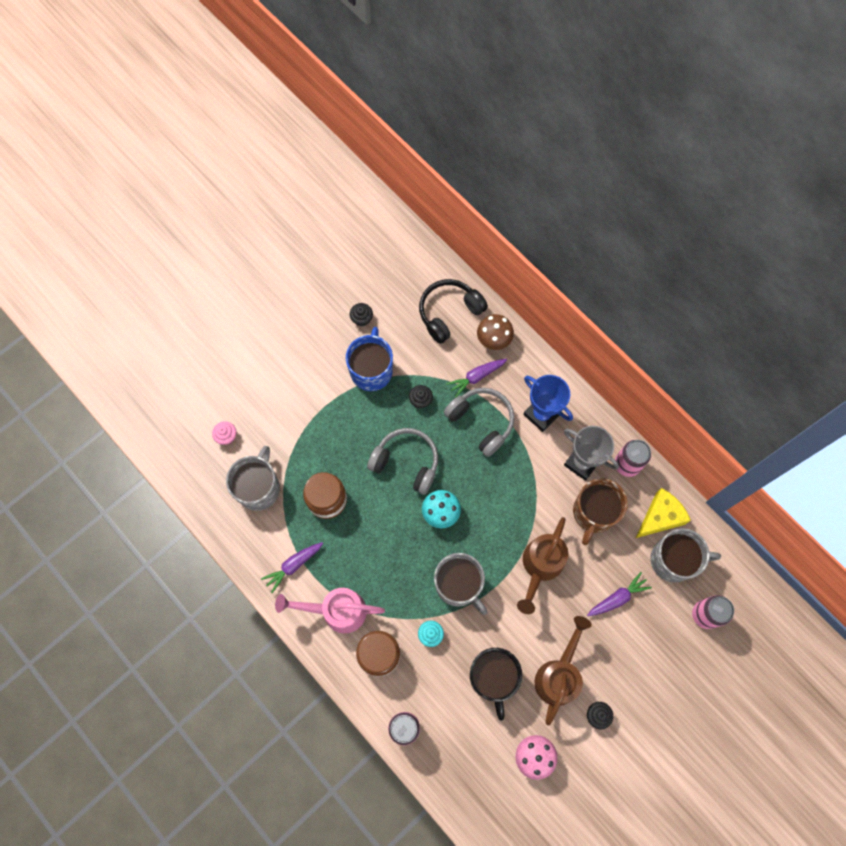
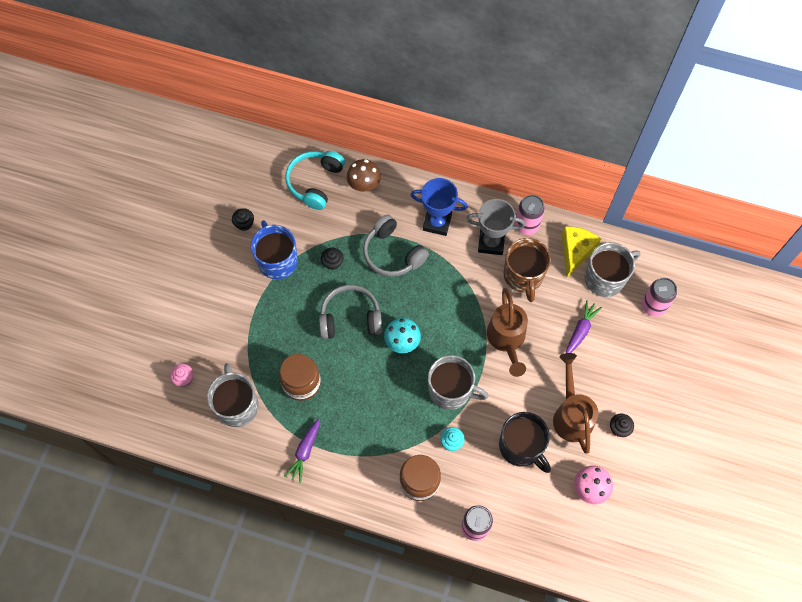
camera: 30 degrees left, 5 degrees down
(337, 611) = (364, 467): pink watering can -> none
(449, 313) = (315, 182): black headphones -> turquoise headphones
(476, 377) = (367, 221): purple carrot -> none
(481, 422) = (392, 253): grey headphones -> grey headphones turned 150 degrees counterclockwise

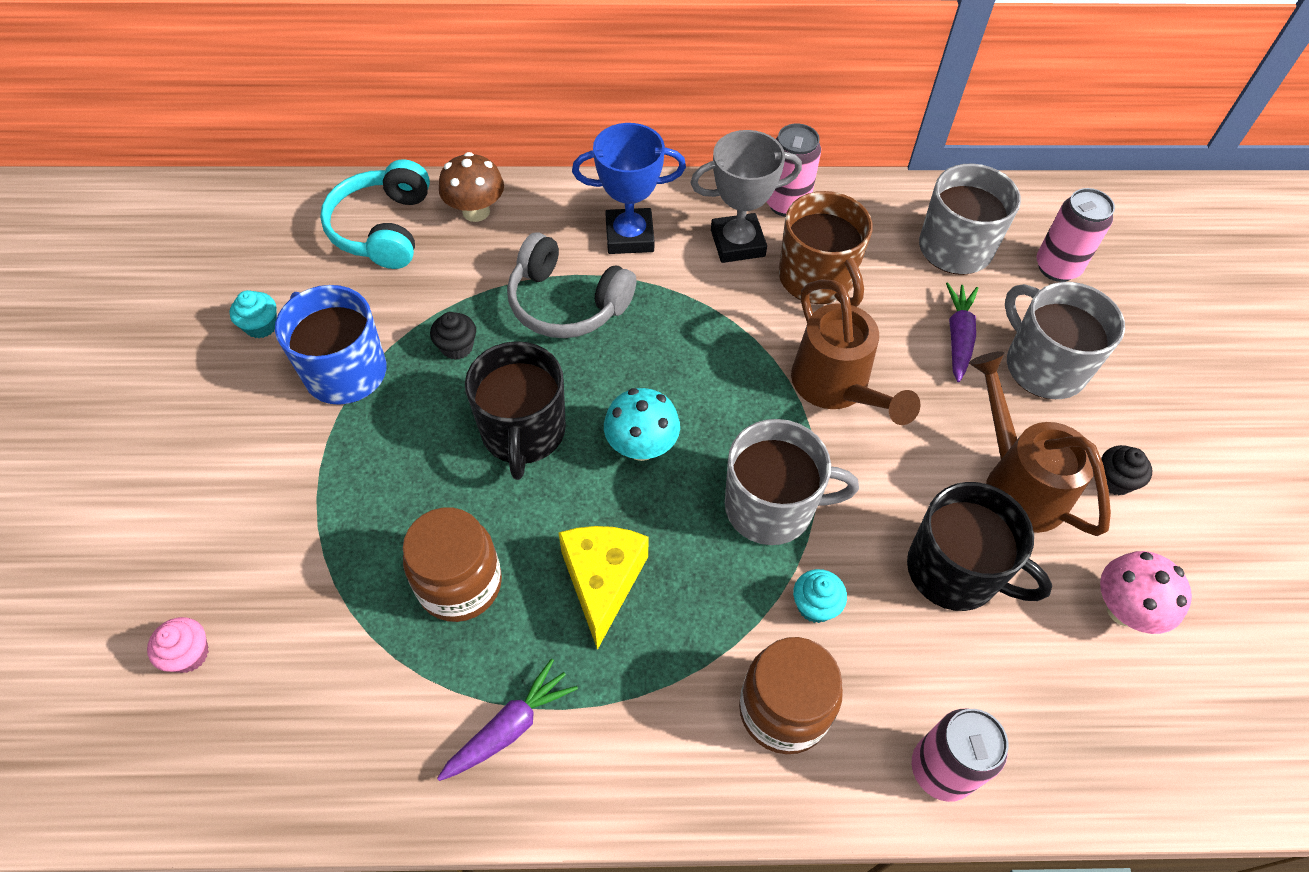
camera: 20 degrees left, 10 degrees down
(237, 405) = (327, 674): grey mug -> grey mug (1043, 366)
(244, 224) = (261, 326): black cupcake -> turquoise cupcake
(305, 451) = (510, 727): purple carrot -> purple carrot turned 135 degrees counterclockwise
(350, 318) = (523, 432): grey headphones -> black mug
(575, 252) = (887, 221): yellow cheese -> yellow cheese (602, 582)

